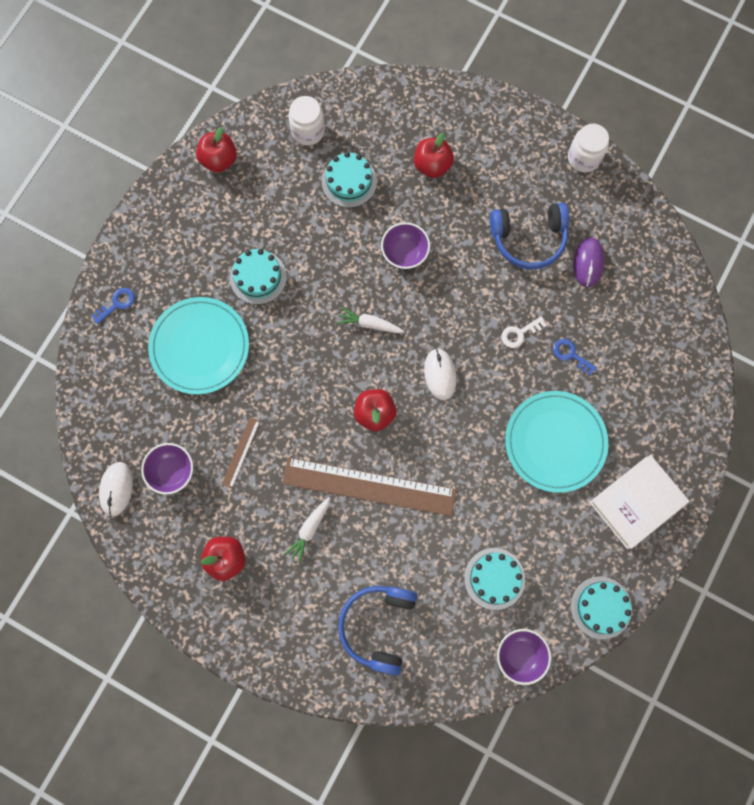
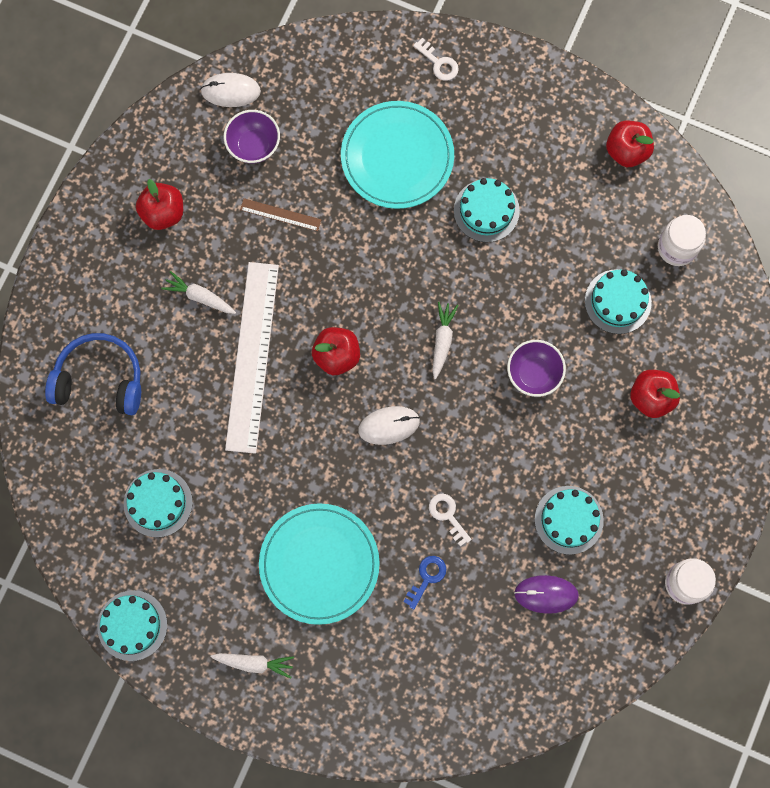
camera: 85 degrees right, 0 degrees up
(117, 304) = (439, 63): blue key -> white key
(369, 486) = (252, 356): brown ruler -> white ruler
(520, 655) = (76, 536): purple bowl -> none
(528, 239) = (569, 520): blue headphones -> turquoise cake
(636, 502) = (254, 663): white book -> white carrot

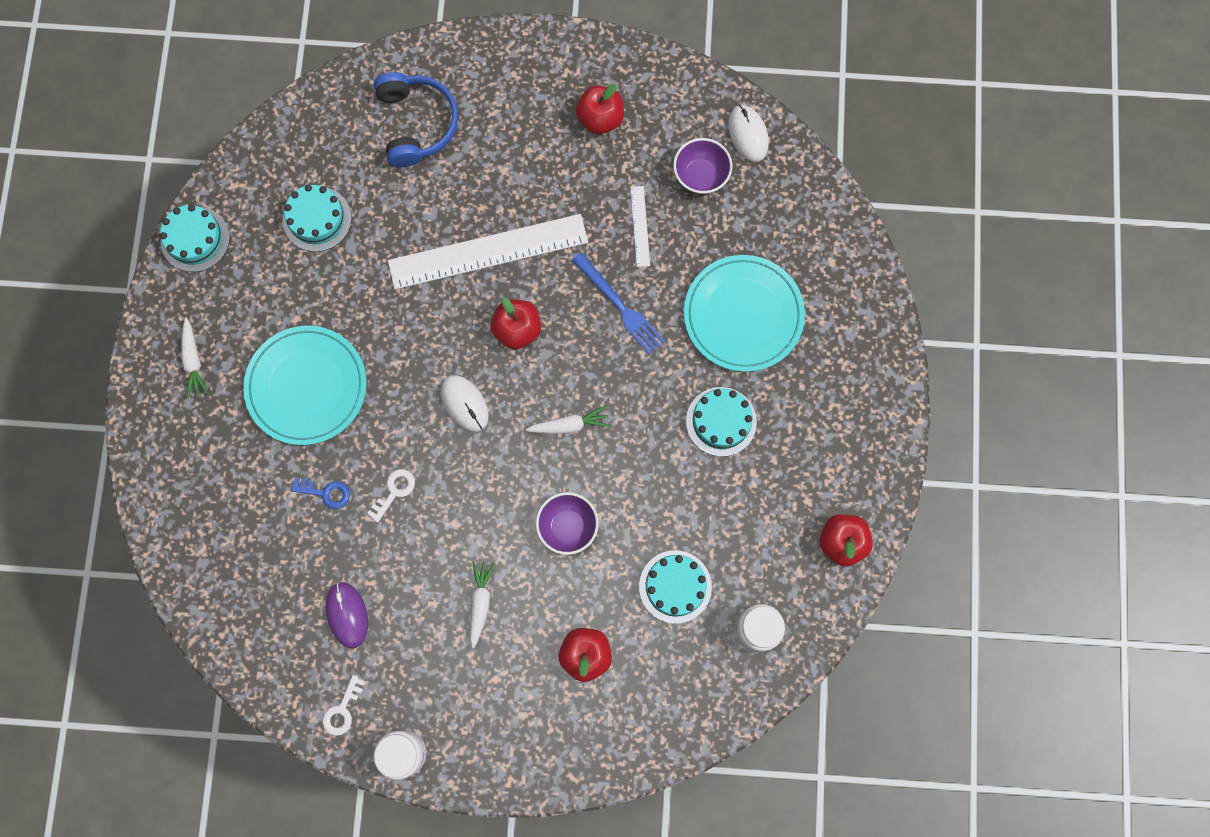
camera: 70 degrees right, 0 degrees up
(199, 296) = (529, 182): white carrot -> white carrot (480, 602)
(280, 214) = (640, 226): brown ruler -> white ruler
(349, 258) = (620, 306): none -> blue fork
(439, 63) = (859, 320): white key -> white key (342, 710)
(569, 520) = (430, 612): turquoise cake -> none

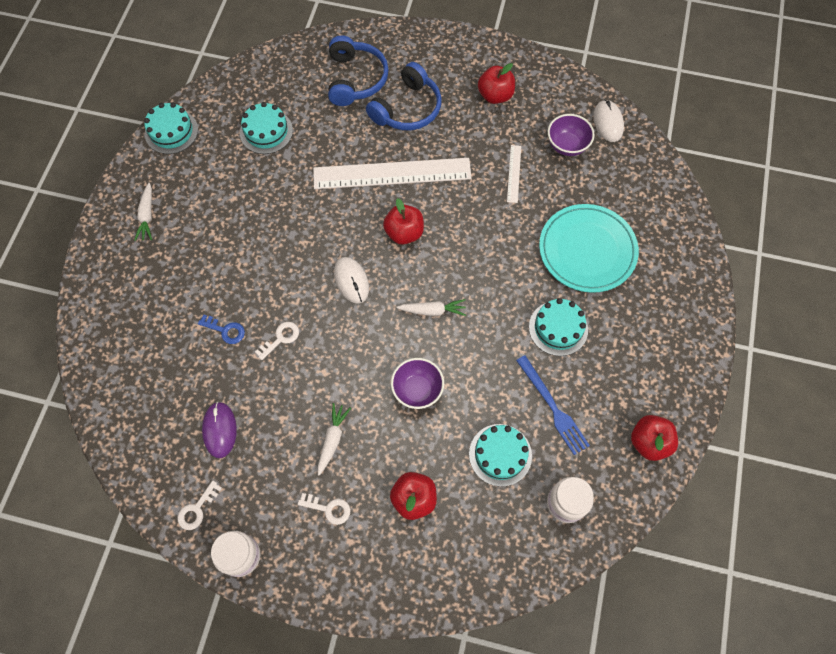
camera: 10 degrees right, 10 degrees down
(307, 386) = (229, 248): turquoise plate -> none
(491, 156) = (407, 108): none -> blue headphones
(492, 683) = (329, 509): none -> white key
(620, 306) = (489, 228): blue fork -> blue fork (553, 407)

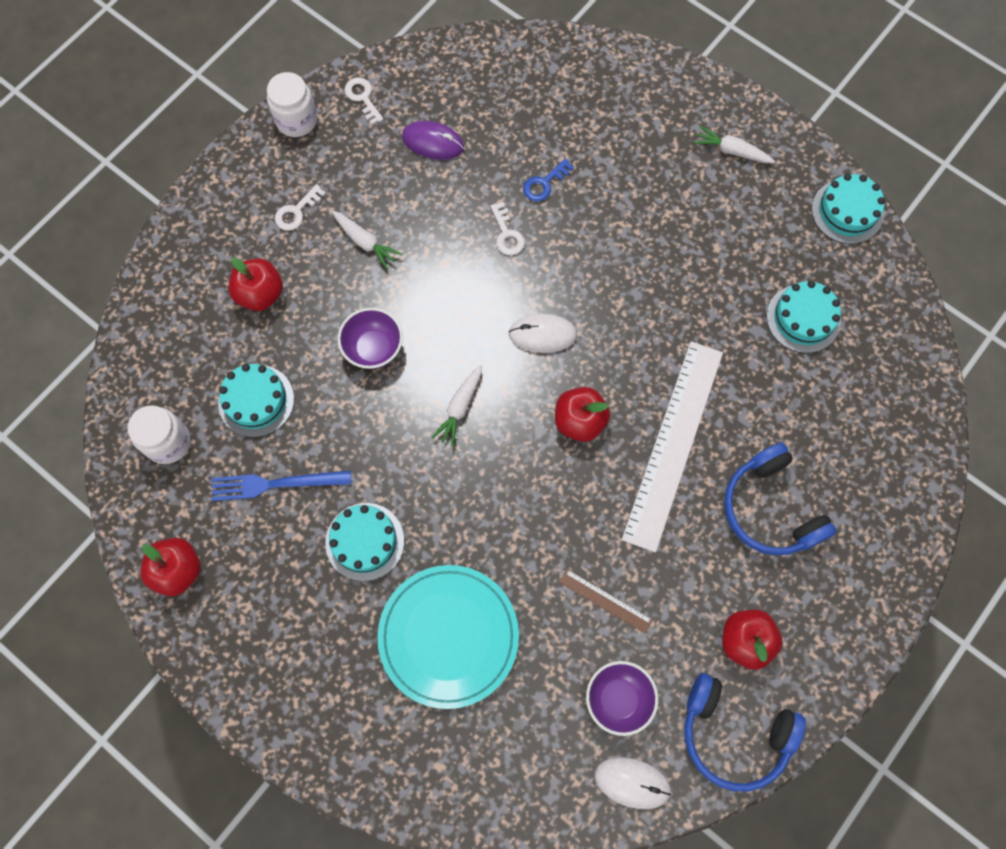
camera: 115 degrees right, 5 degrees up
(355, 79) = (848, 462): blue headphones -> blue headphones (734, 733)
(514, 173) = (605, 601): white ruler -> brown ruler

